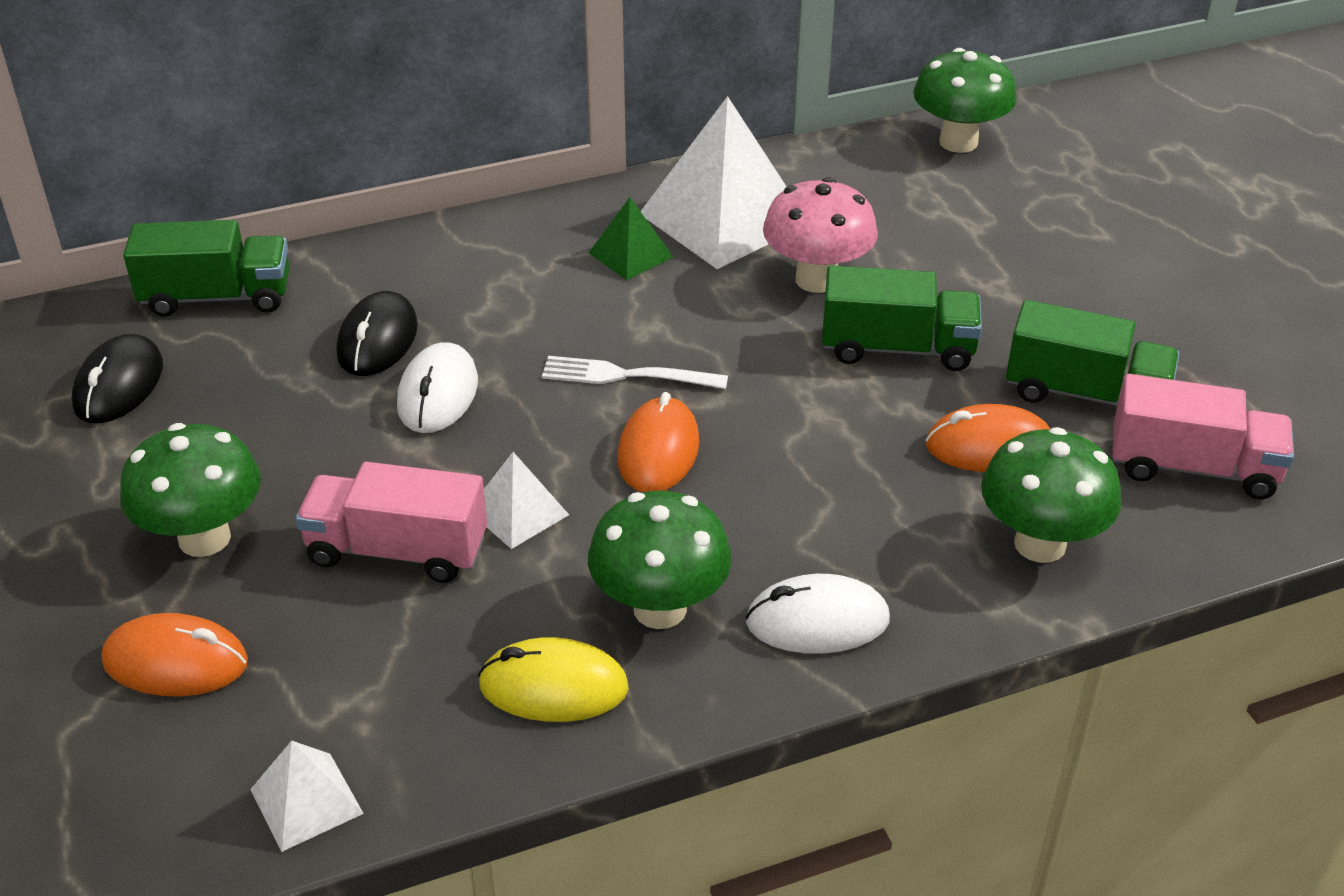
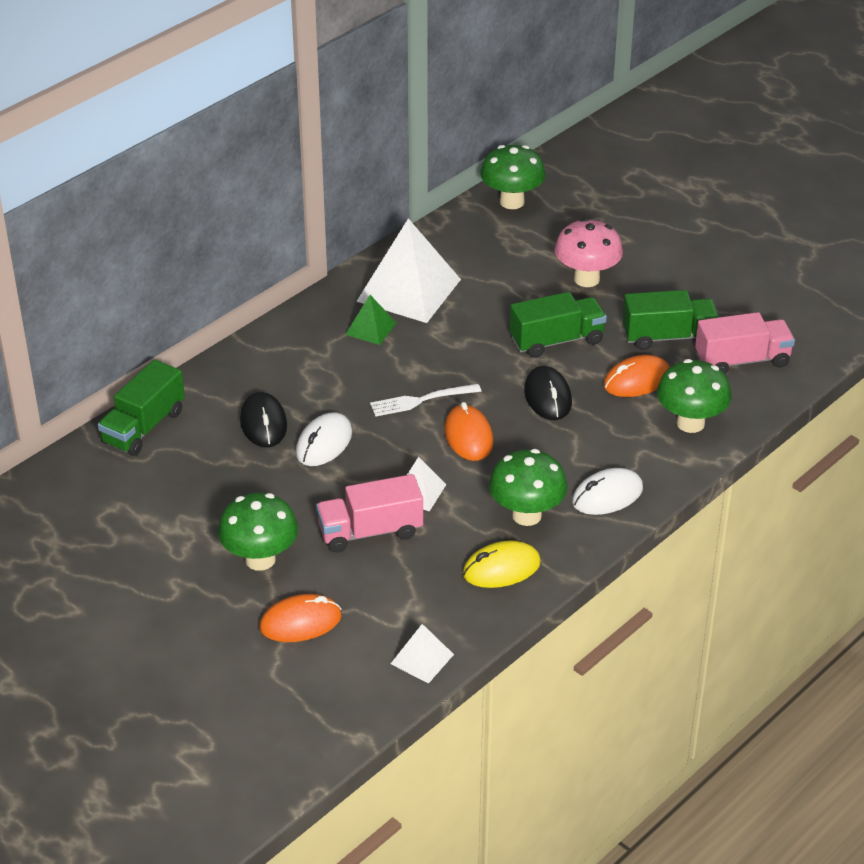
camera: 25 degrees left, 0 degrees up
(119, 385) = (133, 496): black mouse -> black mouse (547, 397)
(217, 297) = (144, 427): green truck -> green truck turned 150 degrees clockwise
(438, 394) = (324, 443): white mouse -> white mouse turned 45 degrees clockwise
(816, 280) = (487, 313): pink mushroom -> pink mushroom (586, 279)

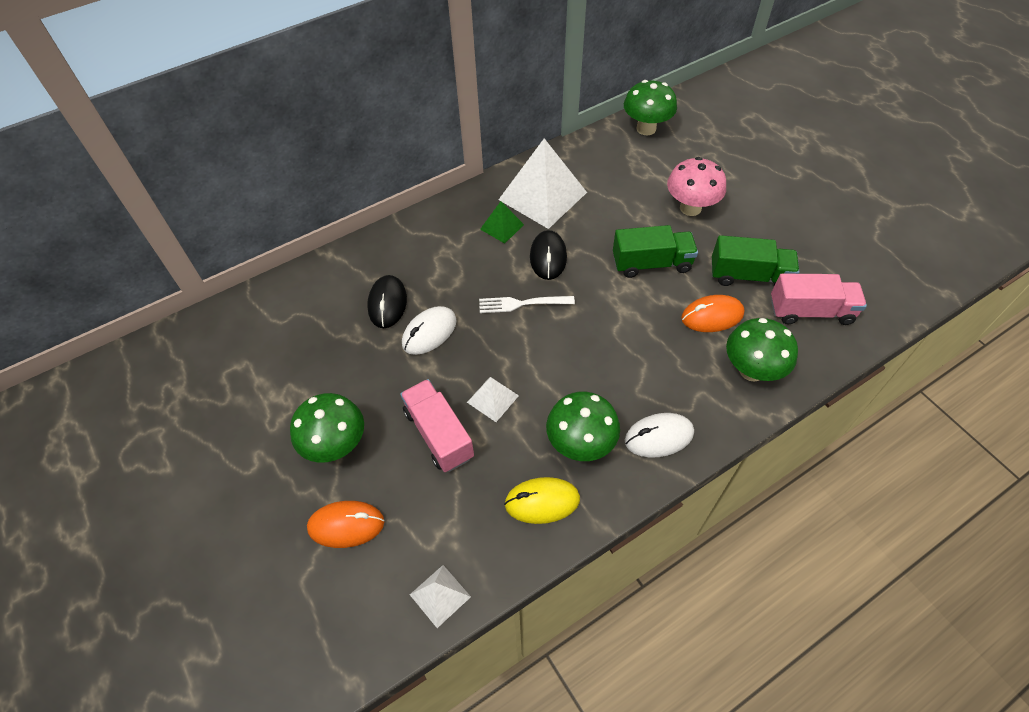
camera: 15 degrees right, 15 degrees up
(144, 427) = (293, 290): green truck -> none
(370, 531) = (438, 434): pink truck -> pink truck turned 60 degrees clockwise
(468, 436) = (552, 348): orange mouse -> none
(547, 397) = (630, 319): black mouse -> black mouse (548, 257)

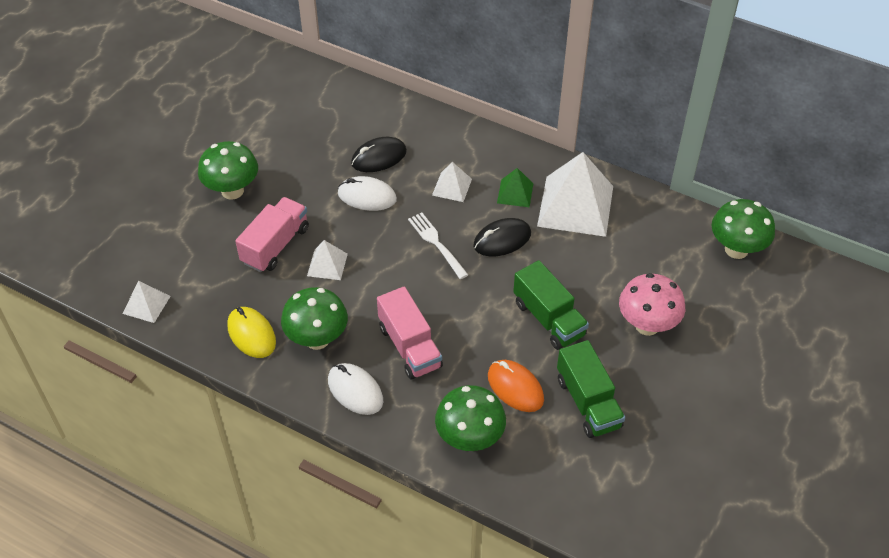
camera: 60 degrees right, 5 degrees down
(346, 525) = (173, 228): orange mouse -> none
(463, 265) = (452, 187): none -> white pyramid
(810, 311) = (576, 468): pink truck -> pink truck (410, 347)

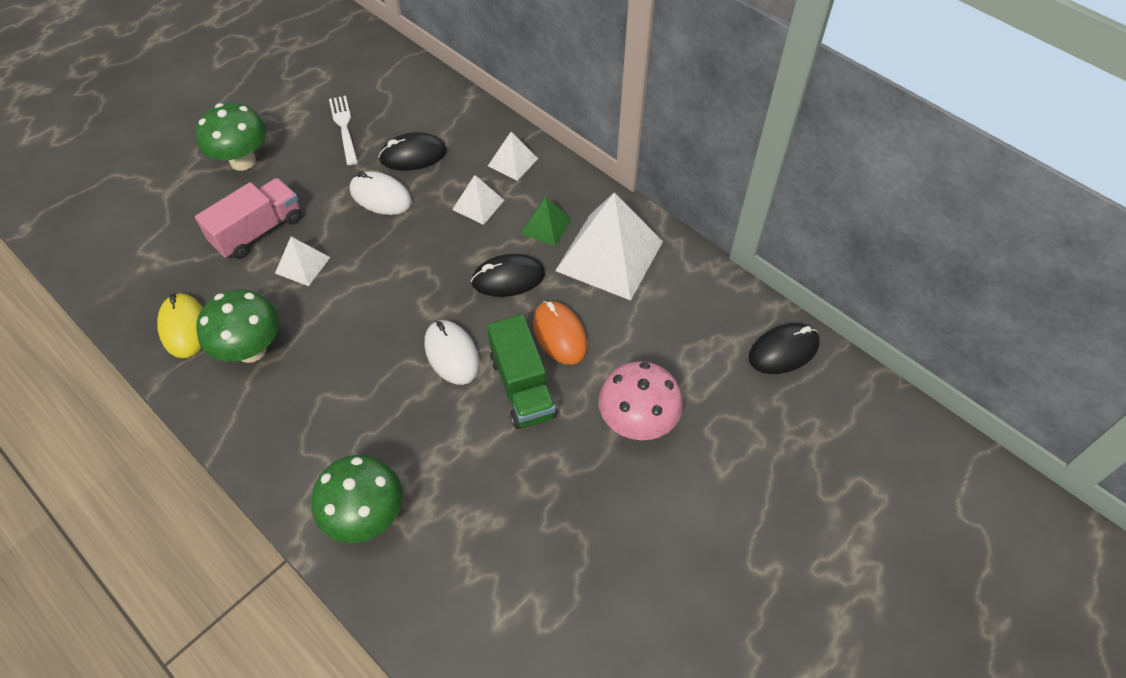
camera: 15 degrees right, 5 degrees up
(146, 304) = (93, 268): white pyramid -> white pyramid (513, 162)
(355, 391) = (264, 423): white mouse -> white mouse (452, 354)
(410, 347) = (348, 383): pink truck -> none
(436, 243) = (433, 266): white fork -> white fork (344, 127)
(515, 387) = (447, 464): orange mouse -> orange mouse (560, 334)
(588, 402) = (526, 506): green truck -> none
(736, 249) = (783, 351): green mushroom -> black mouse

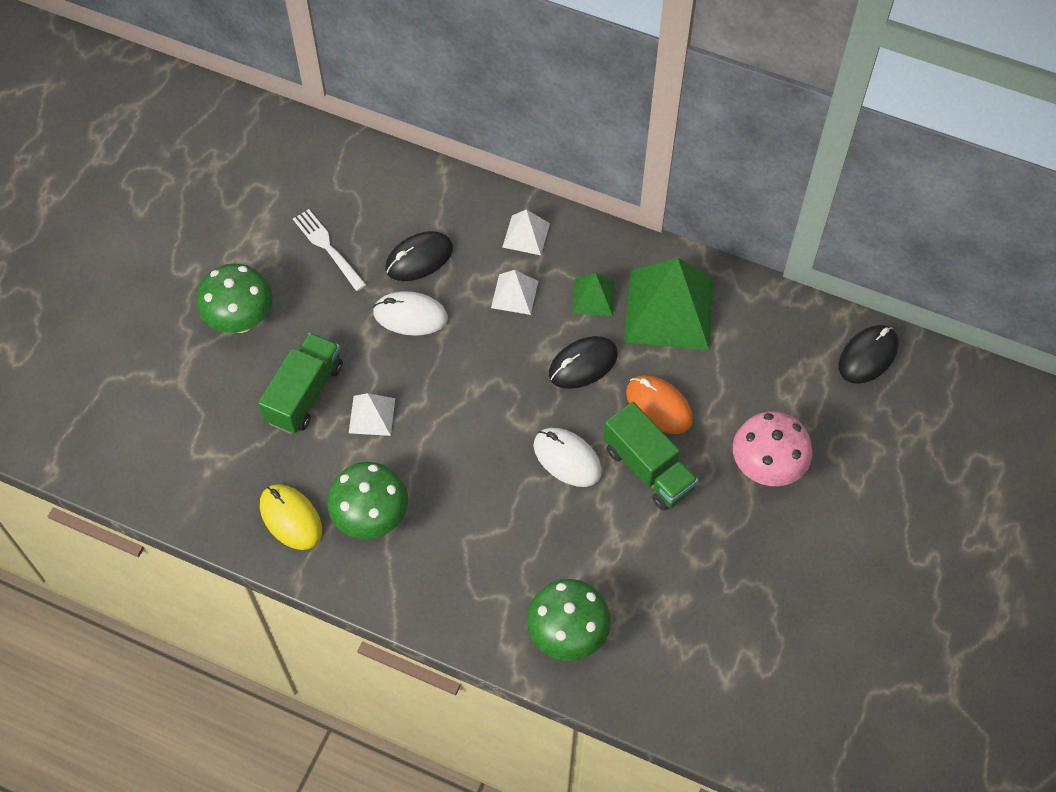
camera: 20 degrees left, 5 degrees up
(258, 231) = (304, 393): pink truck -> green truck
(609, 256) = (669, 310): white pyramid -> green pyramid

